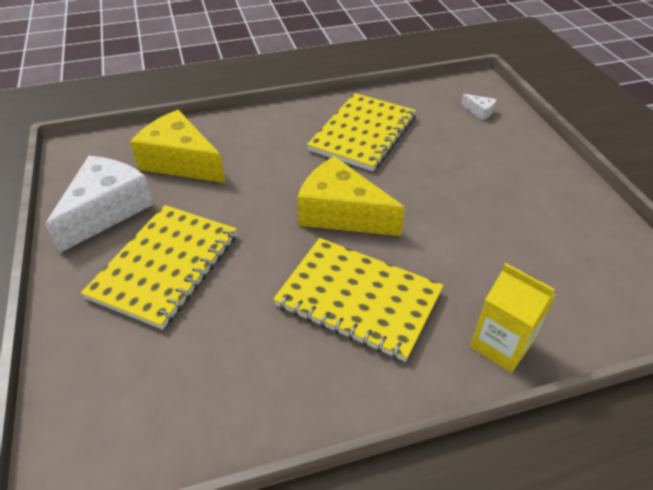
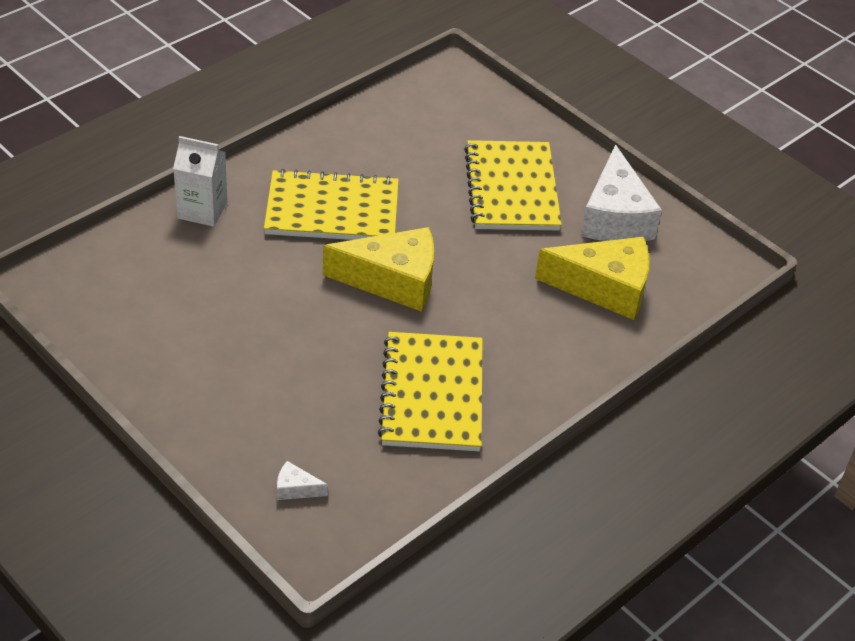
camera: 150 degrees right, 0 degrees up
(501, 345) = (202, 210): yellow carton -> white carton

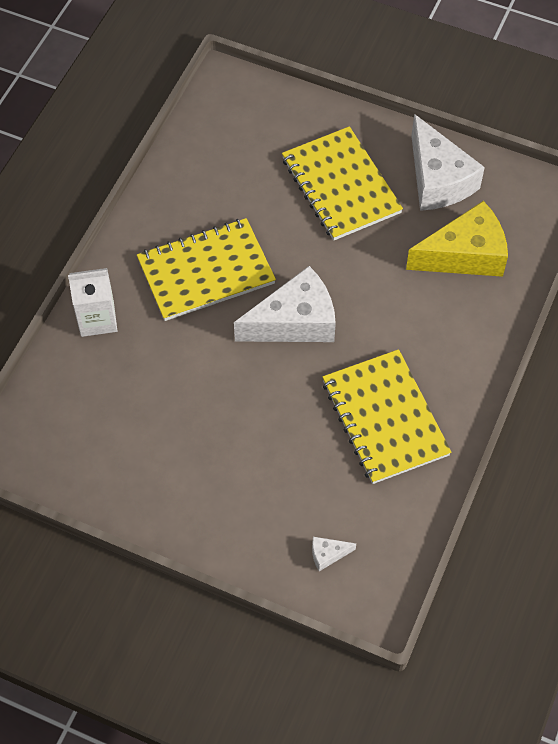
camera: 20 degrees left, 15 degrees up
(393, 281) = (295, 322): yellow cheese -> white cheese

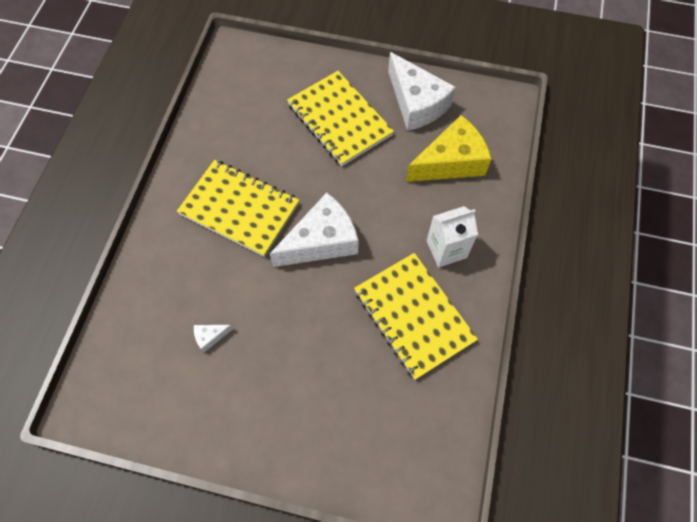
camera: 10 degrees left, 5 degrees up
(97, 319) = (151, 265): white carton -> white carton (446, 249)
(206, 272) = (239, 209): yellow notebook -> yellow notebook turned 60 degrees clockwise
(328, 554) = (388, 455): white cheese -> white cheese (210, 337)

